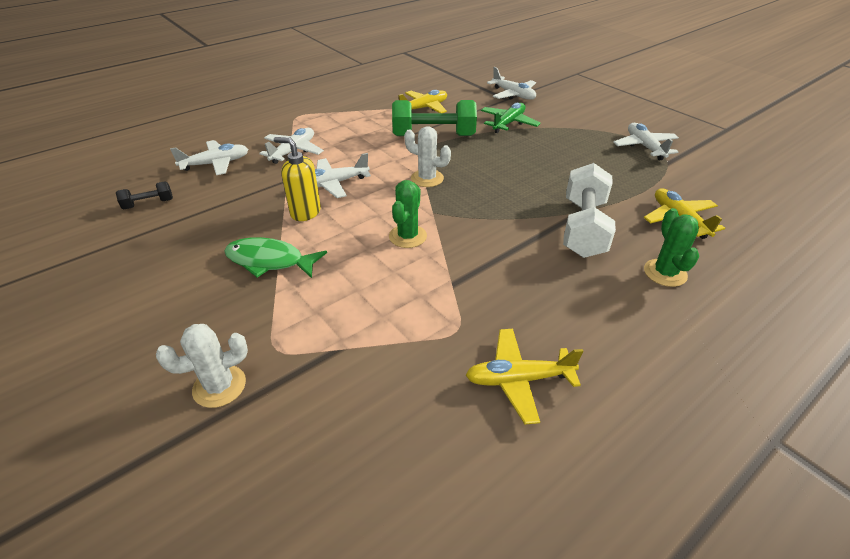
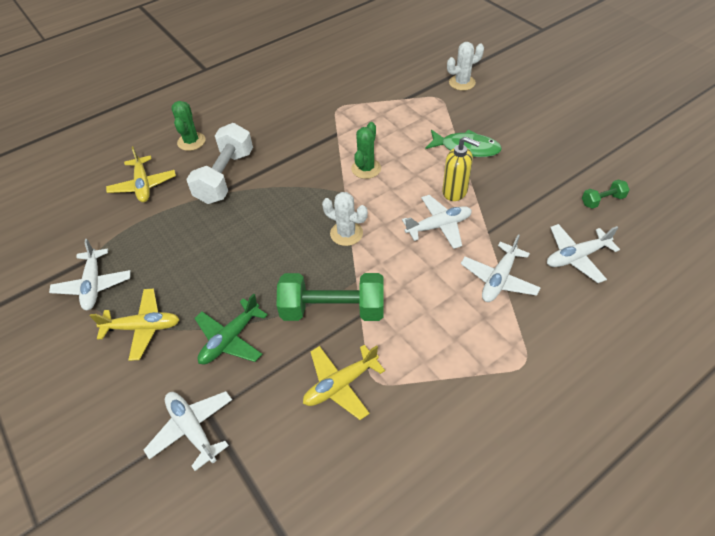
camera: 175 degrees left, 10 degrees up
(148, 204) = (602, 200): black dumbbell -> green dumbbell
(518, 379) = (310, 87): yellow plane -> yellow plane (143, 327)

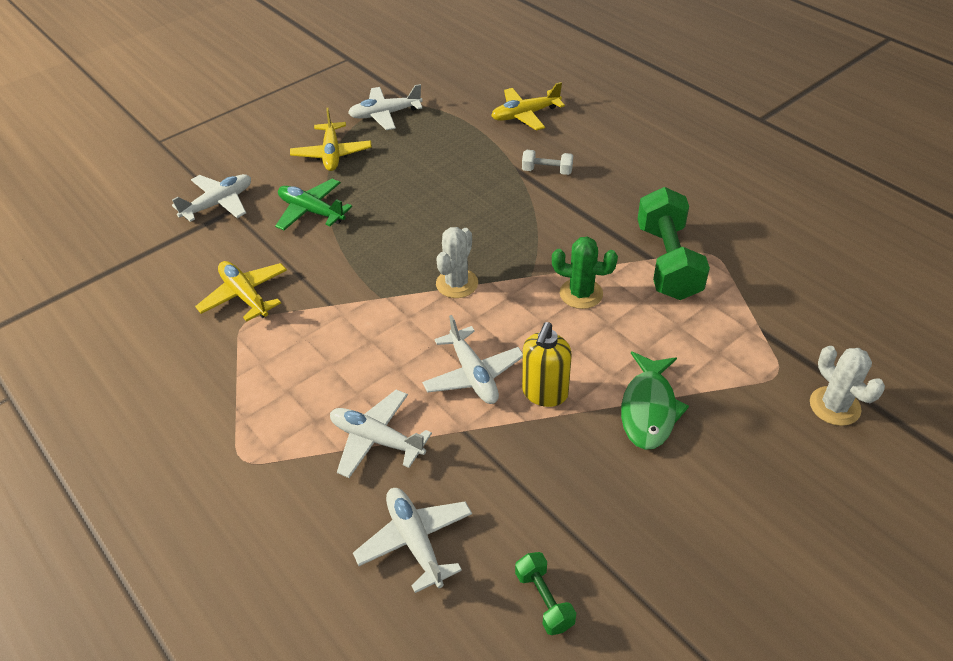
camera: 85 degrees right, 5 degrees down
(191, 141) = (606, 134): green cactus -> none
(225, 177) = (547, 171): white dumbbell -> white dumbbell, size x0.48
(333, 310) = (340, 282): green dumbbell -> green dumbbell (667, 262)

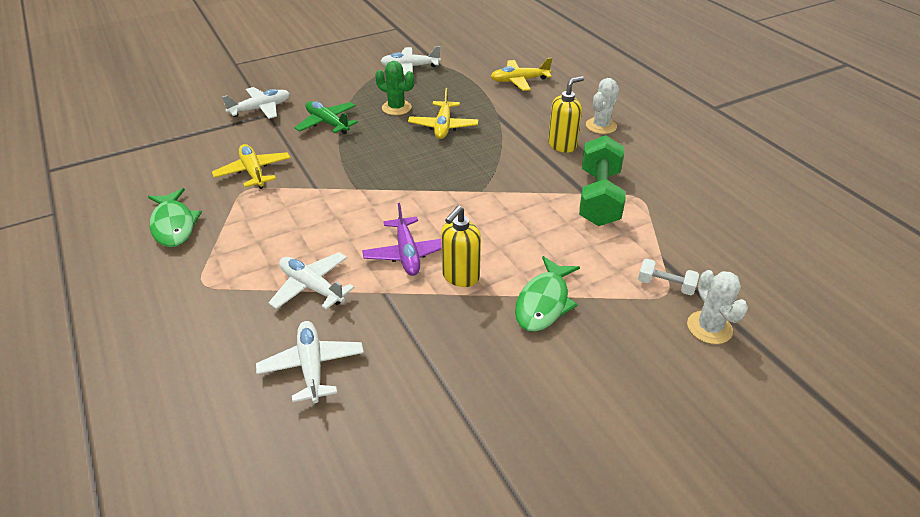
camera: 10 degrees right, 5 degrees down
(173, 387) = (174, 225): none -> green fish
(332, 154) = (359, 88): yellow plane -> yellow plane (443, 126)
(457, 283) = (420, 188): white cactus -> white cactus (601, 126)
(473, 375) = (407, 253): white plane -> purple plane
(544, 600) = (400, 431): green dumbbell -> none
(547, 171) = (522, 121): white dumbbell -> white dumbbell (665, 285)
(581, 294) = (517, 210): green cactus -> green cactus (396, 108)
(604, 198) = (562, 145): none -> yellow soap dispenser

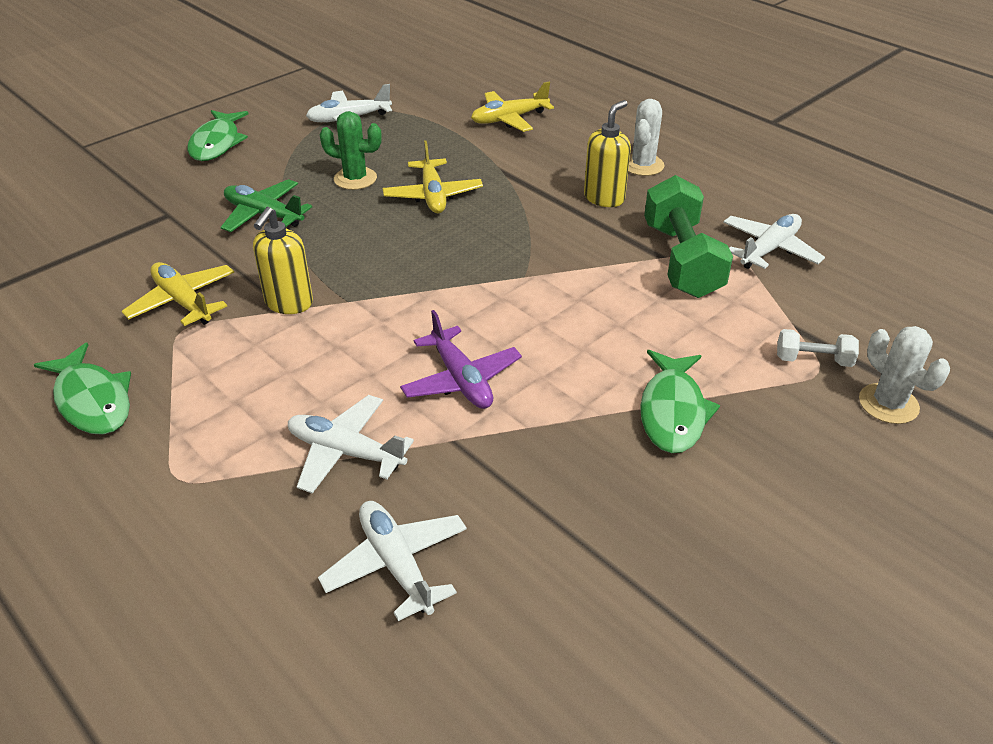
camera: 15 degrees left, 0 degrees up
(261, 109) = (152, 208): white plane -> white plane (769, 249)
(318, 72) = (217, 143): none -> green fish
(460, 276) = (548, 398): yellow soap dispenser -> yellow soap dispenser (288, 303)

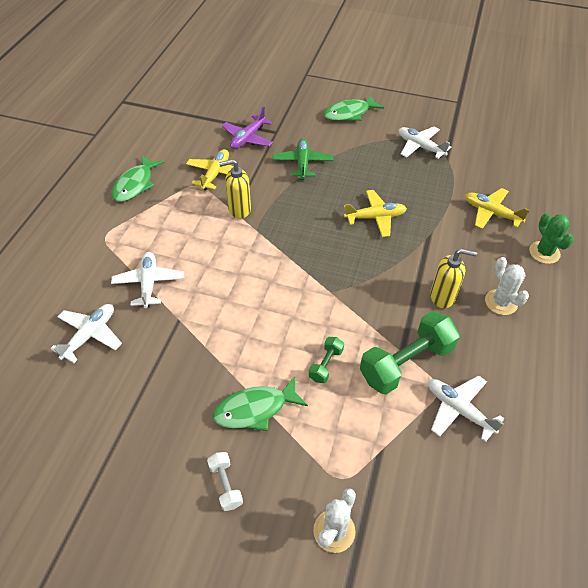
camera: 60 degrees right, 10 degrees up
(355, 179) = (363, 179): green cactus -> green cactus (544, 252)
(433, 195) = (375, 217): yellow plane -> yellow plane turned 150 degrees counterclockwise
(461, 380) = (224, 303): purple plane -> purple plane (248, 138)
(641, 323) = (326, 365): none -> green dumbbell
(643, 165) = (501, 302): white cactus -> white cactus turned 75 degrees clockwise
(769, 249) = (459, 410): white plane -> white plane turned 150 degrees counterclockwise
(813, 360) = (351, 472): white dumbbell -> white dumbbell (225, 485)

